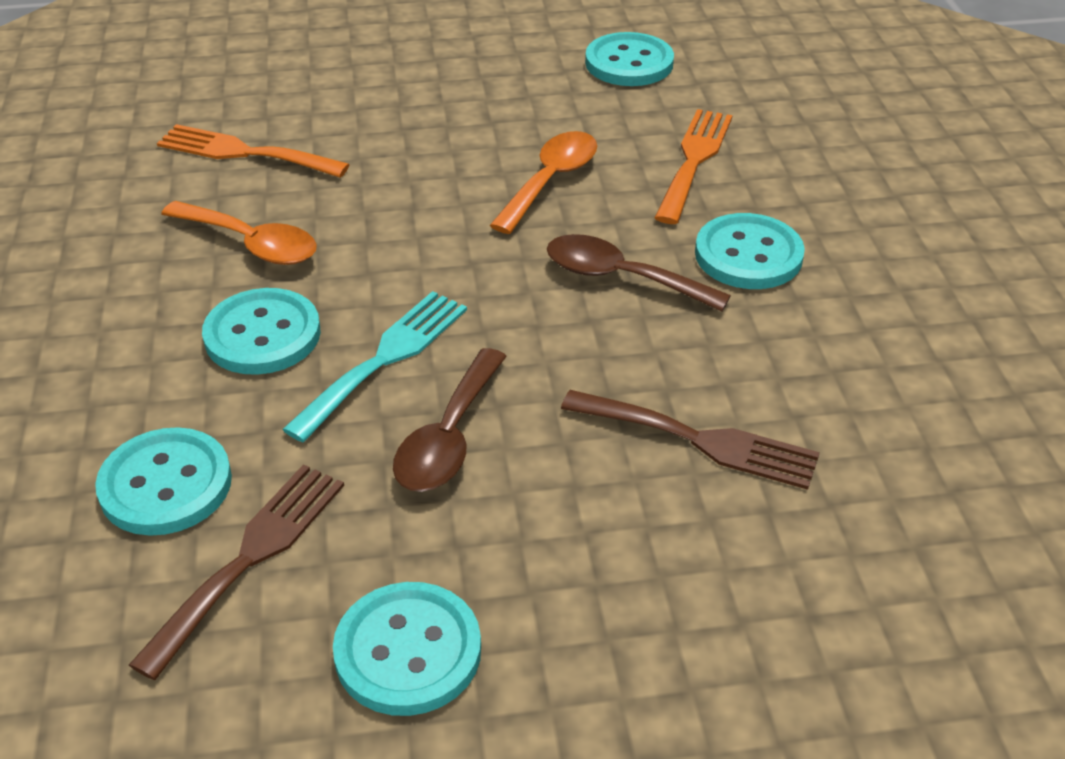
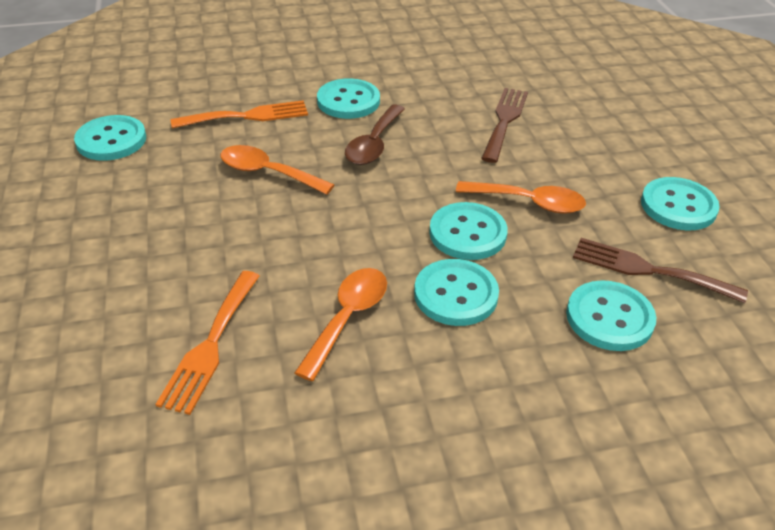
camera: 95 degrees left, 0 degrees up
(385, 358) = (467, 233): turquoise fork -> turquoise button
(449, 437) = (528, 202): brown spoon -> orange spoon
(694, 160) = (247, 116): orange fork -> orange fork turned 150 degrees clockwise

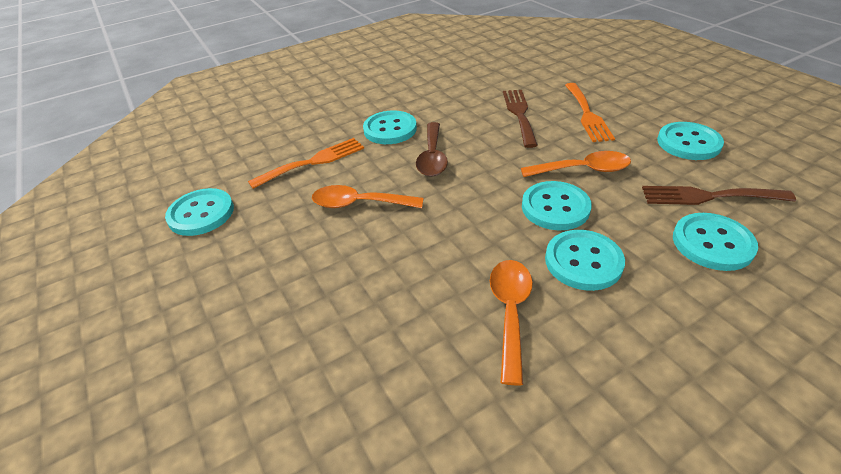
camera: 15 degrees left, 0 degrees up
(210, 345) = (403, 381): orange fork -> orange fork (587, 114)

